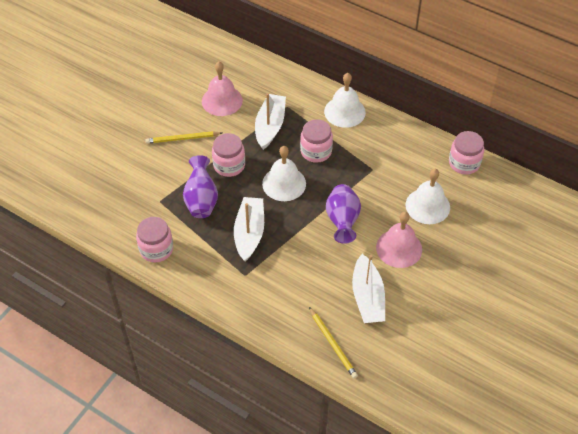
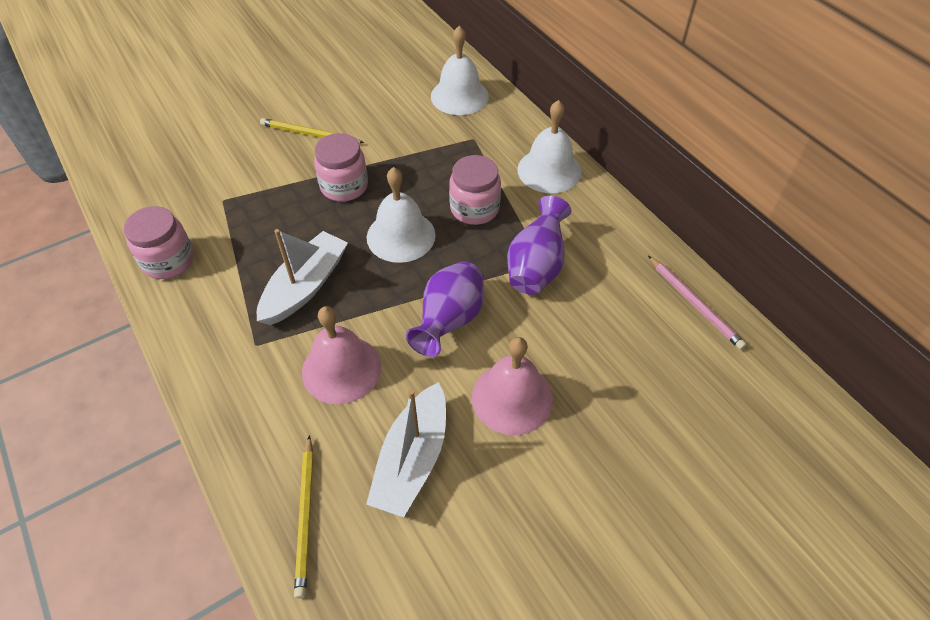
camera: 25 degrees right, 0 degrees up
(201, 200) = (275, 217): purple vase -> purple vase (536, 267)
(222, 100) = (393, 105): pink bell -> pink bell (341, 369)
(270, 126) = (433, 155): white boat -> none
(427, 206) = (598, 348): white bell -> white bell (459, 96)
(464, 163) = (694, 303): pink jar -> pink pencil

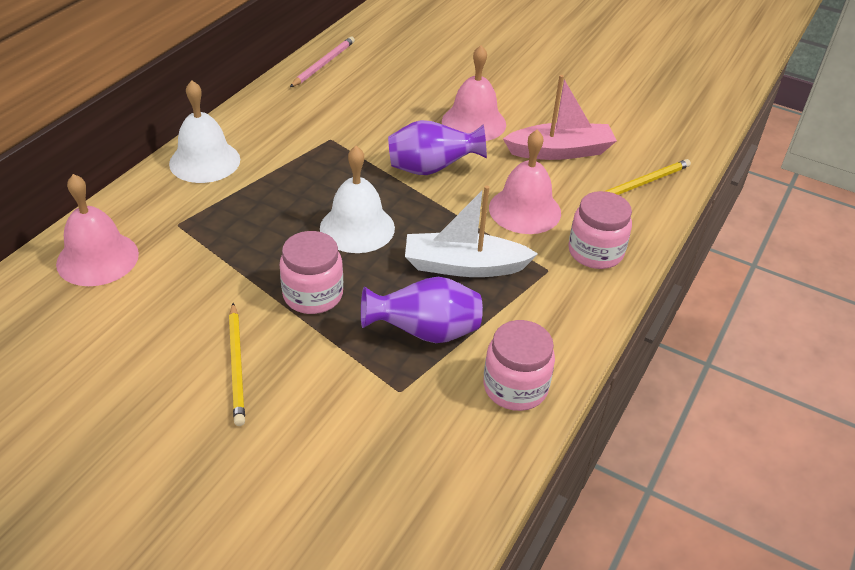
camera: 120 degrees left, 10 degrees down
(412, 459) = (560, 151): white boat -> pink boat
(459, 96) = (97, 258): white bell -> pink bell
(474, 208) = (289, 193): pink jar -> pink jar (595, 252)
(536, 267) = (339, 140): purple vase -> purple vase (425, 332)

